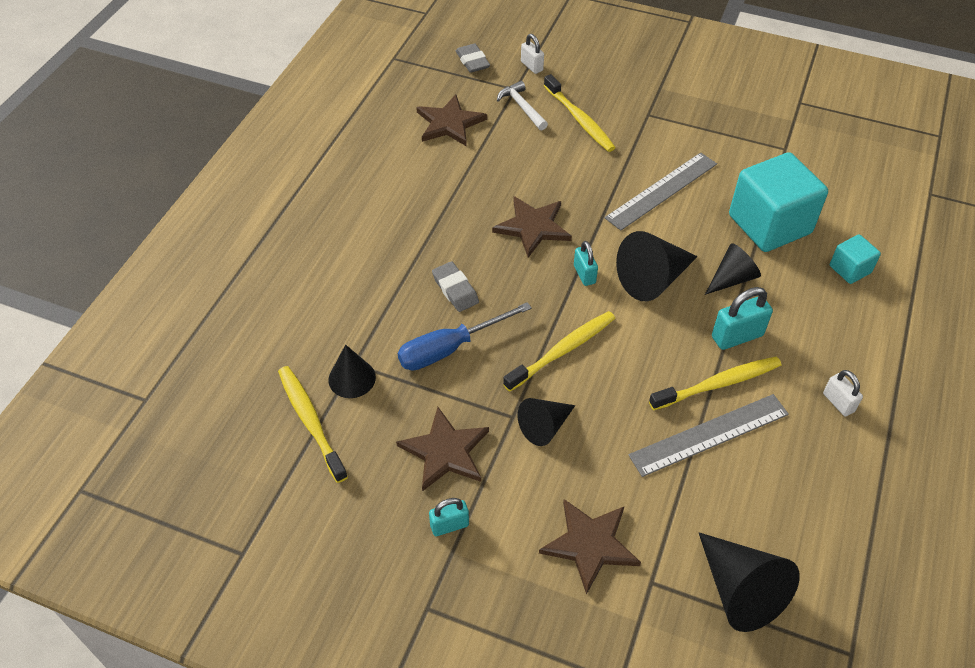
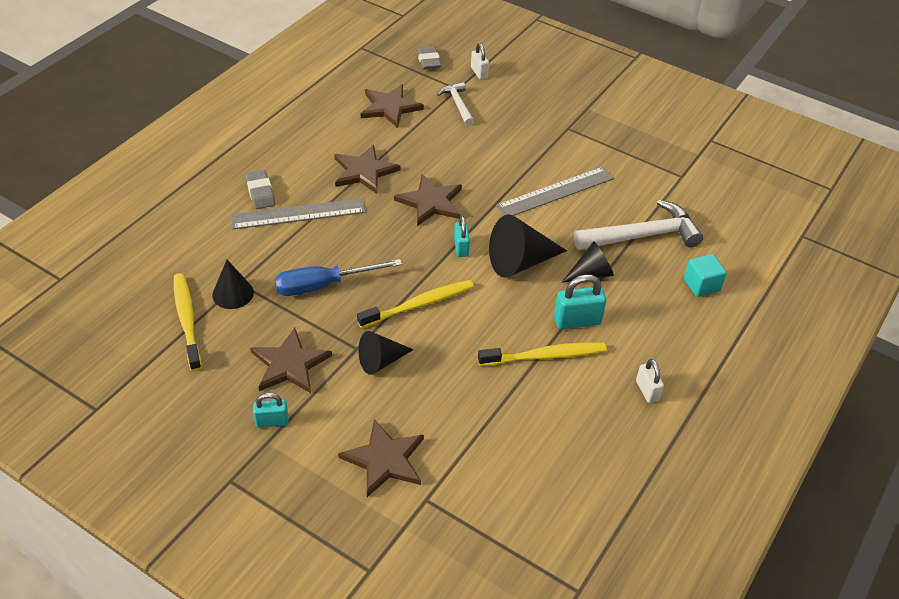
camera: 10 degrees right, 5 degrees down
(448, 204) = (364, 171): none -> brown star
(455, 289) = (345, 240): grey eraser -> grey eraser (260, 192)
(579, 119) = (504, 122): yellow toothbrush -> none
(709, 434) = (521, 394): grey ruler -> grey ruler (298, 214)
(740, 591) = (500, 522): black cone -> none
(769, 224) = (642, 236): turquoise cube -> white hammer

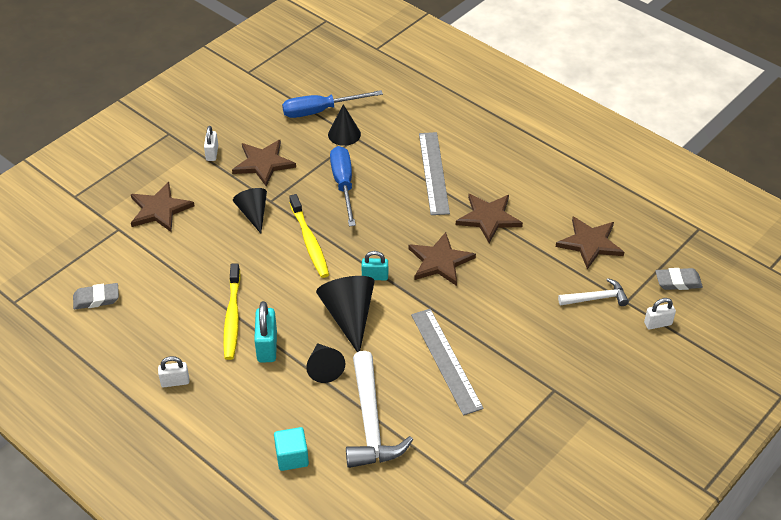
camera: 100 degrees right, 0 degrees up
(187, 321) = (320, 111): yellow toothbrush -> blue screwdriver
(260, 192) = (464, 150): grey eraser -> grey eraser (96, 299)
(272, 421) = (212, 153): turquoise padlock -> white padlock

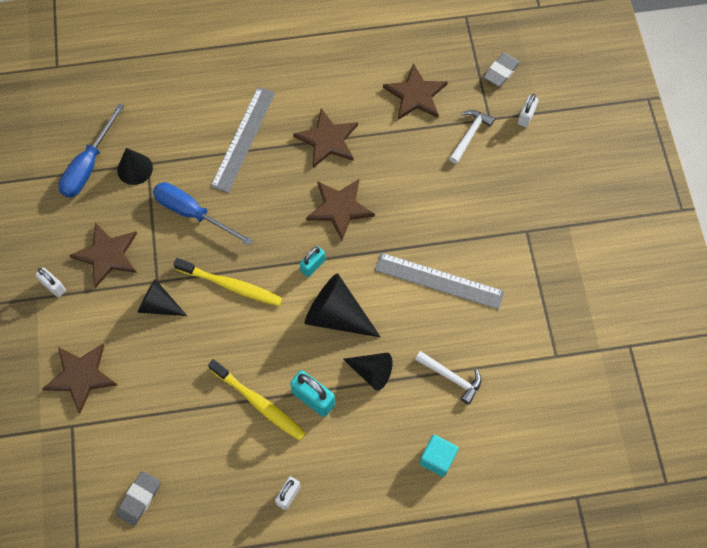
camera: 50 degrees left, 20 degrees up
(370, 422) = (451, 377): white hammer -> white hammer, size x0.56
(434, 173) = (243, 139): grey ruler -> grey ruler turned 75 degrees clockwise

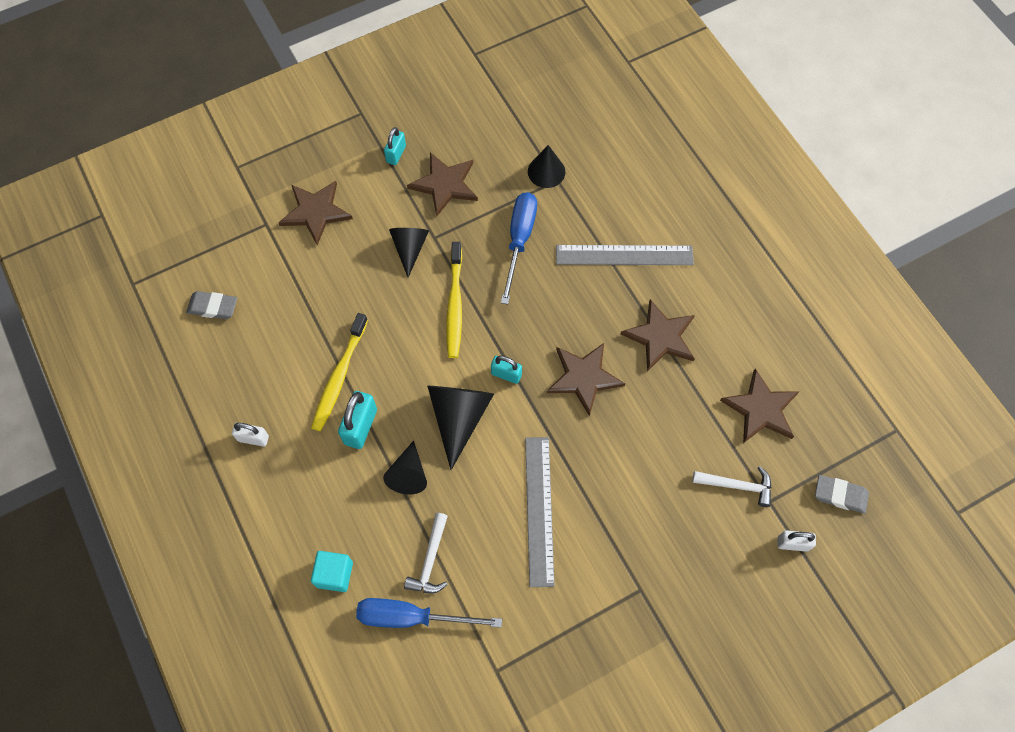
camera: 70 degrees right, 0 degrees up
(54, 286) = (396, 154): white padlock -> turquoise padlock
(88, 165) = (532, 131): blue screwdriver -> blue screwdriver (412, 617)

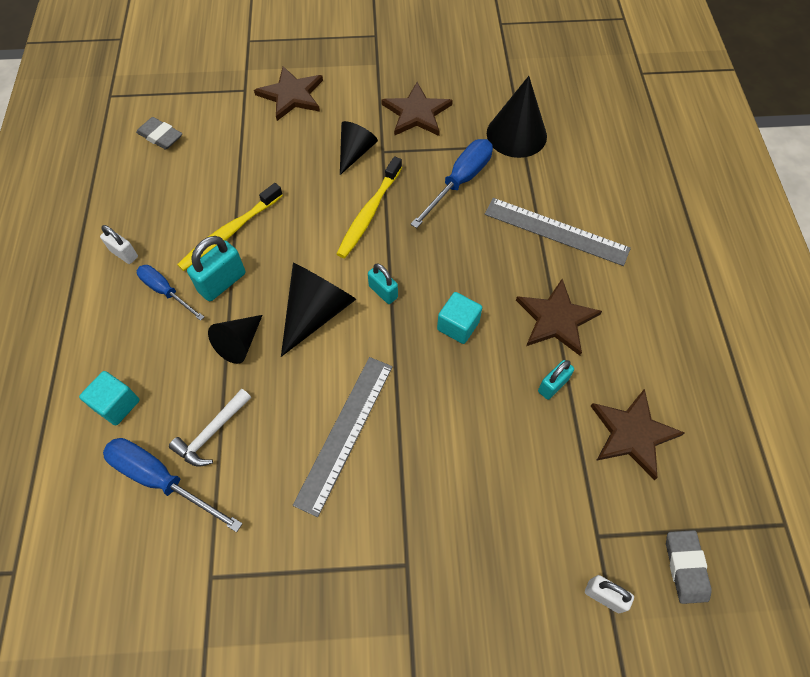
camera: 25 degrees right, 5 degrees down
(314, 457) = (166, 291): none -> blue screwdriver
(396, 154) = (387, 75): turquoise padlock -> turquoise padlock (553, 385)
(546, 171) = (516, 134): black cone -> black cone, size x1.57
(584, 377) = (458, 326): brown star -> turquoise cube
(737, 486) = (568, 502): white hammer -> none
(840, 495) = (685, 567): grey eraser -> grey eraser turned 45 degrees clockwise

